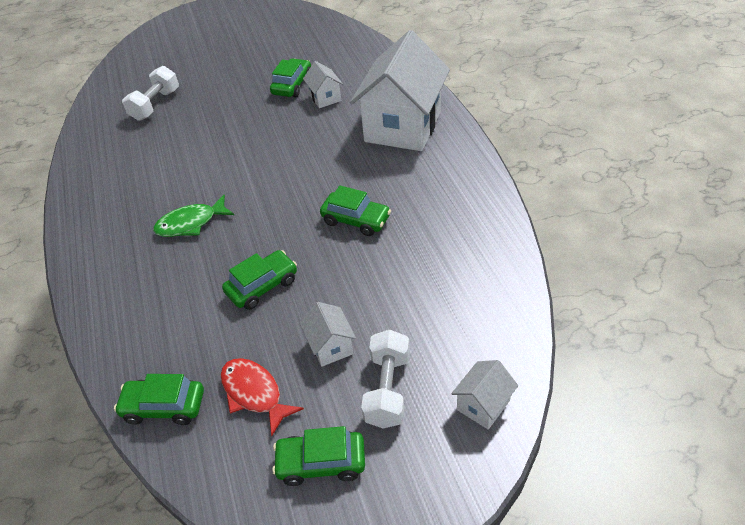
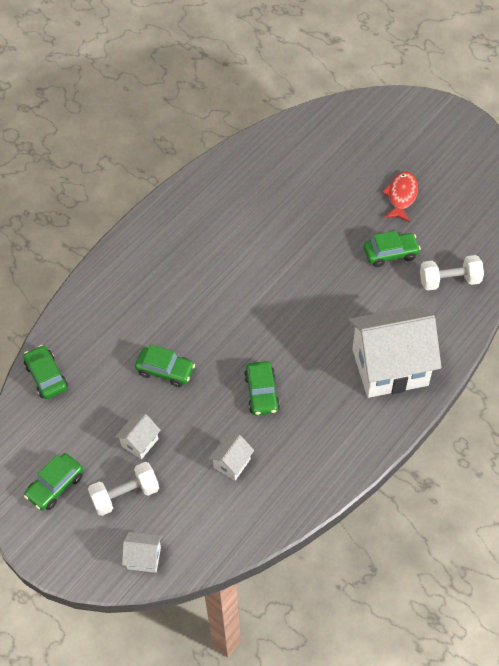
camera: 55 degrees right, 10 degrees up
(155, 105) = (302, 174): white dumbbell -> white dumbbell (449, 281)
(190, 223) = (194, 288): green fish -> none
(254, 393) = (81, 420): red fish -> red fish (401, 196)
(321, 462) = (55, 486): green car -> green car turned 105 degrees counterclockwise
(325, 98) = (390, 288): white house -> white house (232, 463)

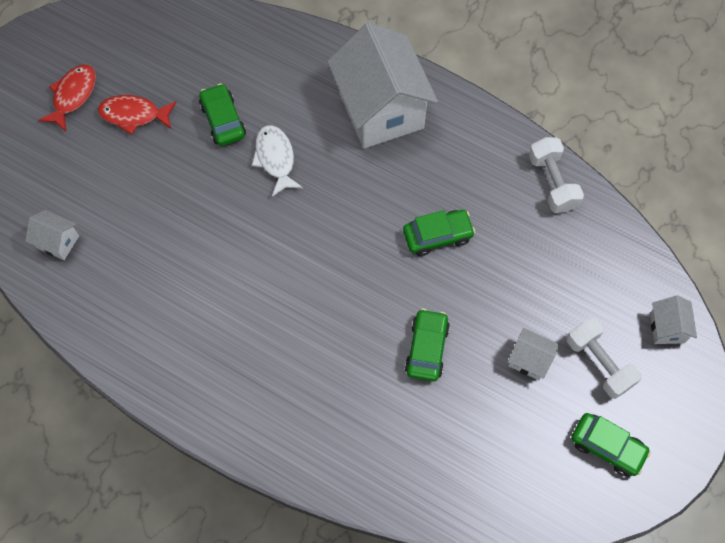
camera: 100 degrees left, 10 degrees up
(46, 376) = (461, 496): green car -> none
(232, 463) = (533, 254): white house -> white house (58, 242)
(350, 286) = (275, 159): none -> white fish
(422, 159) = (73, 96): none -> red fish
(449, 281) = (256, 59): white dumbbell -> white dumbbell (552, 182)

